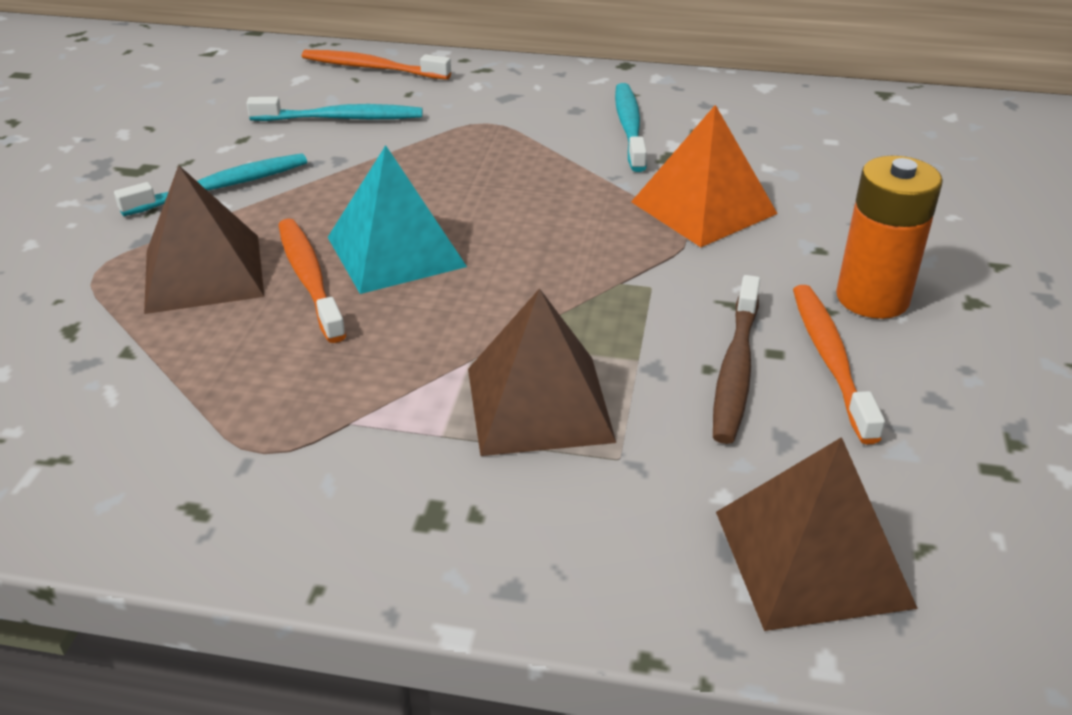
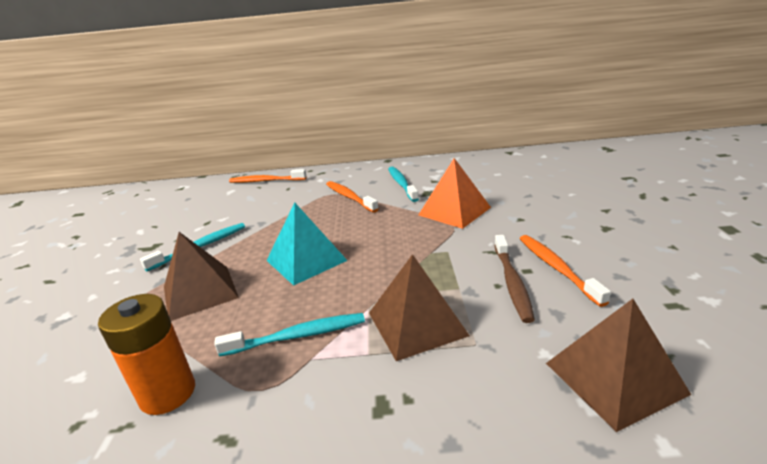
camera: 10 degrees left, 10 degrees down
(309, 278) = (262, 283): orange toothbrush -> orange toothbrush (349, 197)
(341, 118) = (257, 204): turquoise toothbrush -> turquoise toothbrush (298, 336)
(872, 298) = (558, 235): orange battery -> orange battery (168, 393)

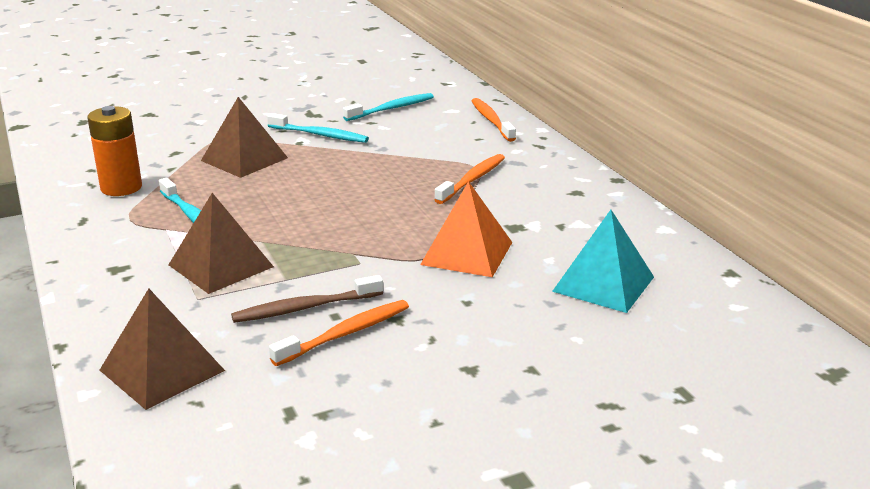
camera: 65 degrees right, 0 degrees up
(306, 260) = (313, 190): turquoise pyramid -> turquoise pyramid (603, 284)
(401, 184) = (533, 205): turquoise toothbrush -> turquoise toothbrush (392, 109)

